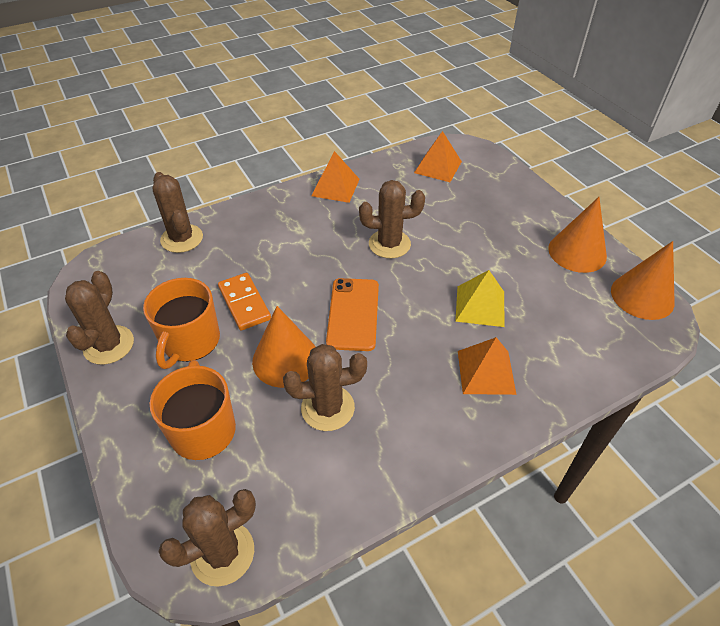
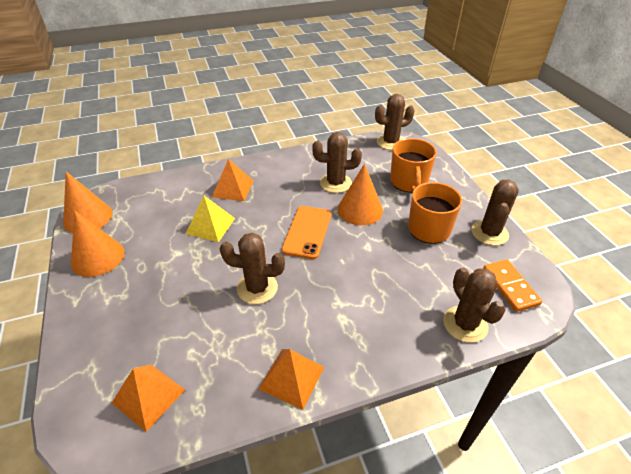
camera: 170 degrees left, 5 degrees down
(244, 303) = (392, 250): orange domino -> orange domino (510, 286)

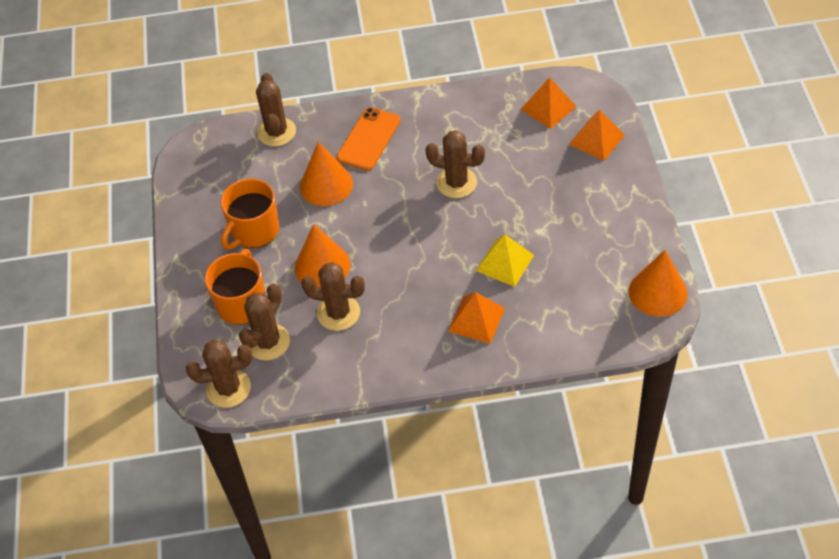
camera: 165 degrees left, 10 degrees up
(98, 257) = (627, 234): orange cone -> orange cone (326, 185)
(291, 378) = (435, 108): orange pyramid -> orange pyramid (596, 139)
(307, 232) = (393, 241): orange phone -> orange phone (369, 139)
(489, 233) = (192, 217): brown cactus -> brown cactus (268, 342)
(510, 286) = (214, 159): orange domino -> none

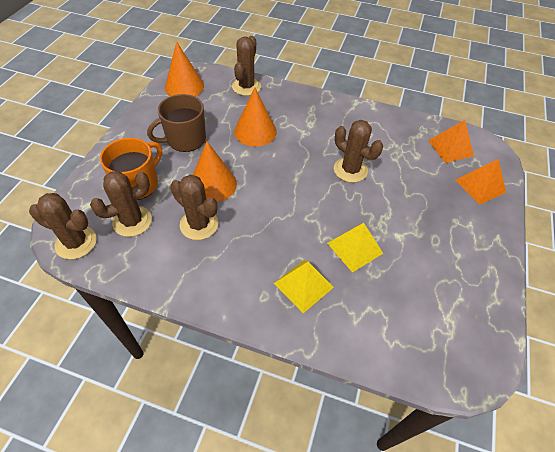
camera: 20 degrees right, 0 degrees up
(254, 231) = (185, 139): orange mug -> brown mug
(369, 139) = (304, 115): orange phone -> none
(476, 319) = (303, 285): orange pyramid -> yellow pyramid
(657, 292) = (484, 343): orange cone -> orange cone (184, 86)

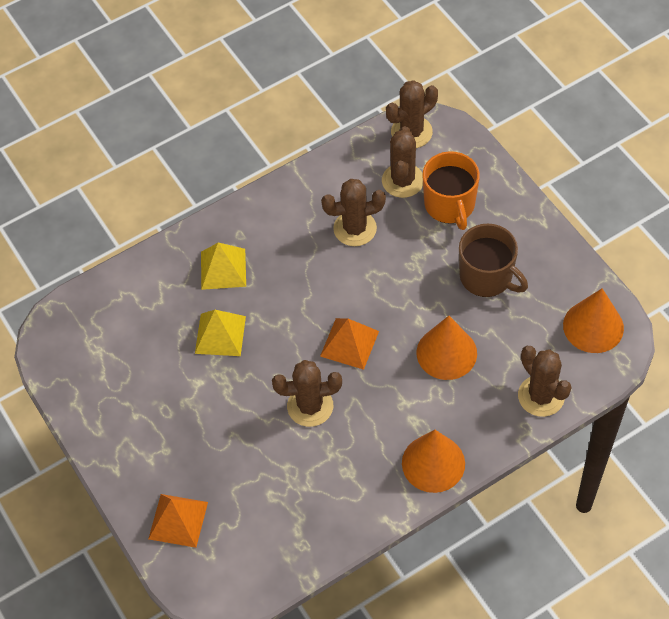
camera: 135 degrees right, 5 degrees up
(185, 139) = (487, 277): brown mug -> brown mug turned 120 degrees clockwise
(213, 184) = (397, 266): orange cone -> orange cone (433, 463)
(450, 148) = (250, 545): orange pyramid -> orange pyramid (349, 343)

